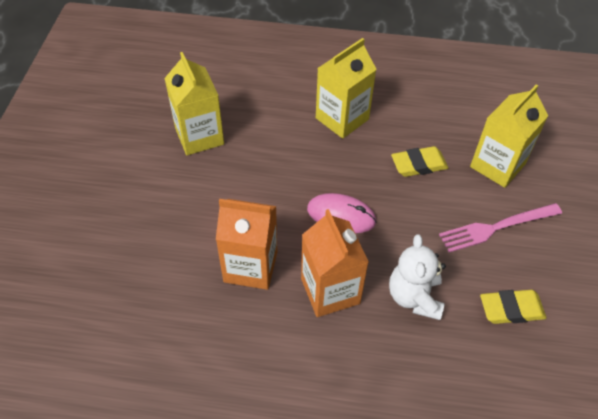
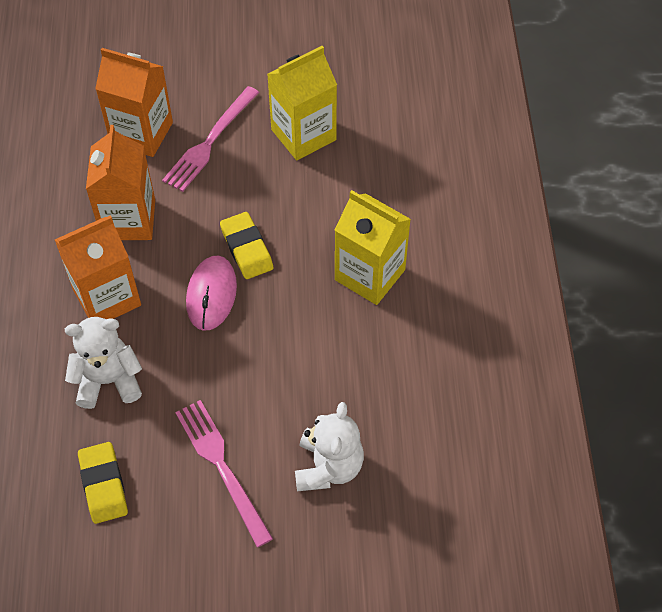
camera: 80 degrees right, 5 degrees up
(155, 247) = (141, 133): none -> orange carton
(184, 198) = (210, 142): none -> pink fork
(419, 165) = (309, 371): yellow eraser -> yellow eraser (246, 248)
(497, 165) = (328, 467): yellow carton -> white teddy bear

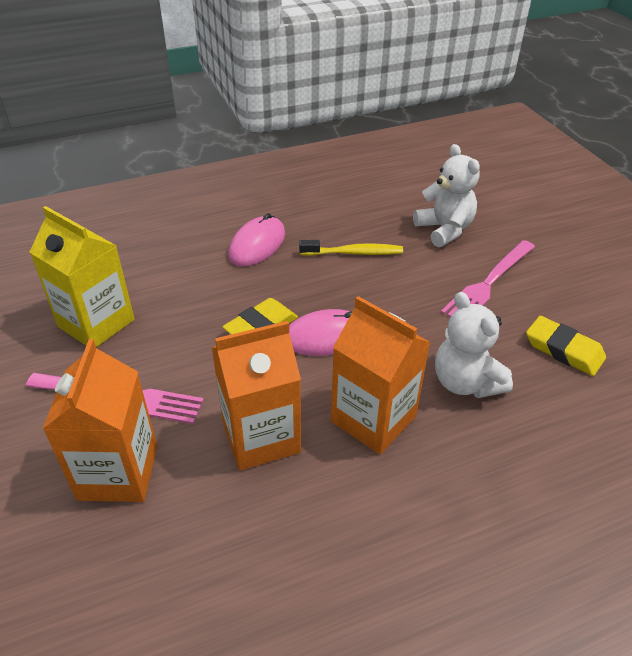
camera: 110 degrees left, 15 degrees down
(103, 485) = (563, 350): yellow eraser -> yellow eraser turned 75 degrees clockwise
(322, 358) = (354, 253): none -> yellow toothbrush
(328, 467) = (444, 230): white teddy bear -> white teddy bear turned 75 degrees clockwise
(370, 275) = (257, 245): yellow carton -> pink mouse

